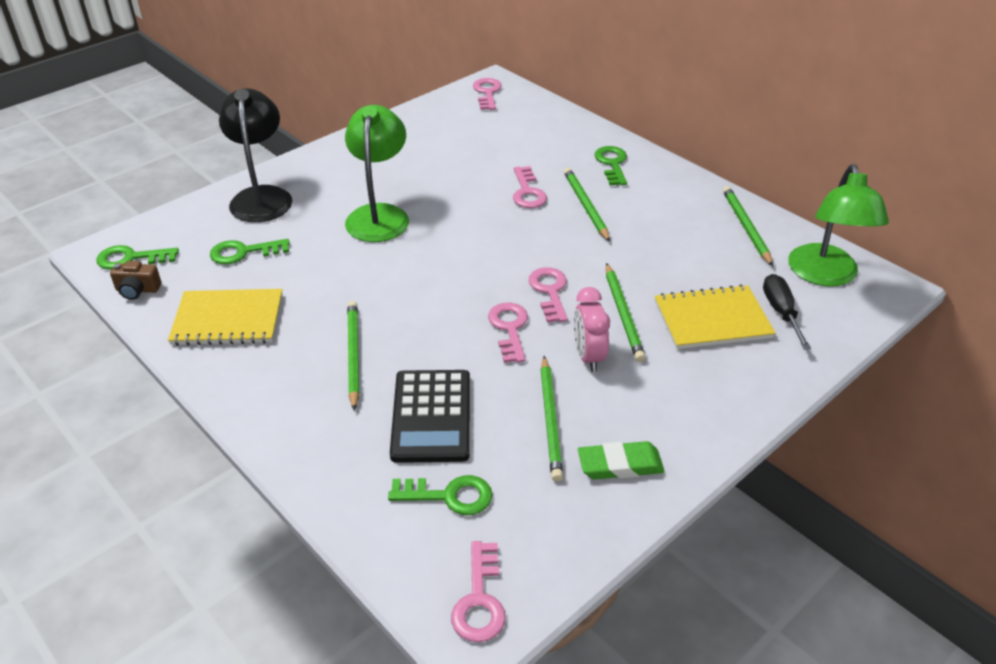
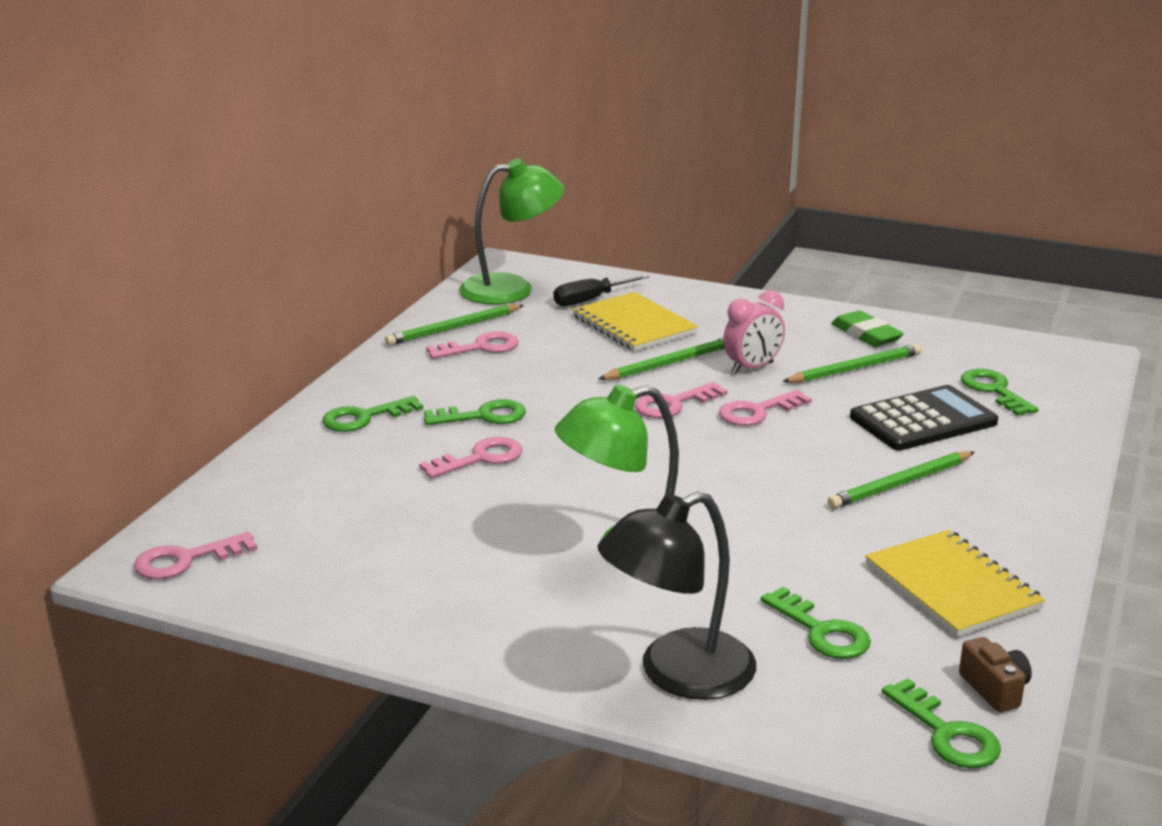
camera: 115 degrees left, 15 degrees down
(479, 600) = (1061, 358): pink key -> pink key (480, 347)
(585, 206) = (483, 416): green pencil -> green key

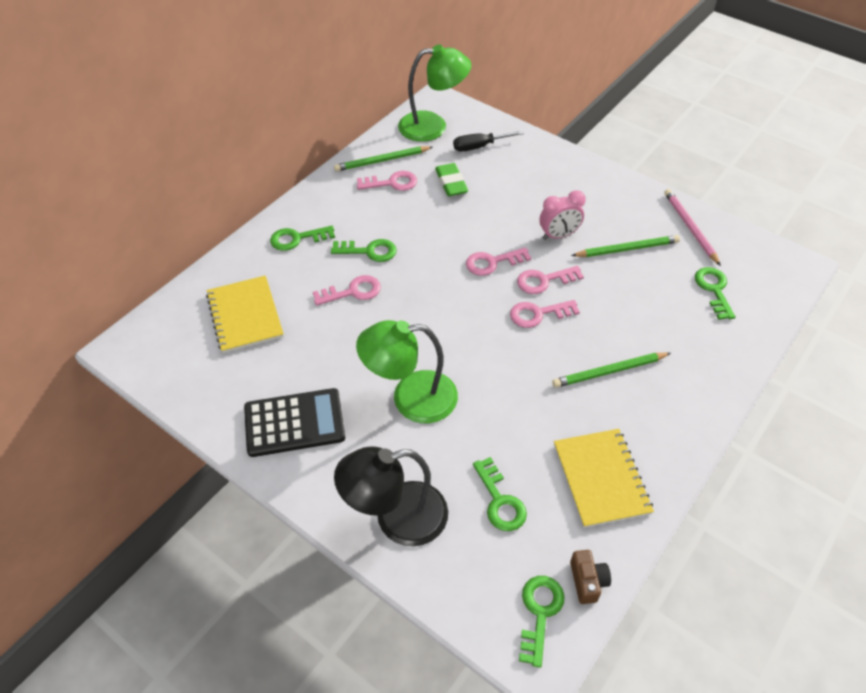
camera: 15 degrees right, 25 degrees up
(186, 560) = (152, 349): pink key -> pink key (538, 314)
(634, 325) = (498, 177): yellow notebook -> yellow notebook (245, 315)
(670, 363) = (506, 221): green pencil -> none
(866, 334) = (649, 214): green eraser -> green eraser (451, 183)
(923, 420) = (651, 310): black calculator -> black calculator (294, 423)
(927, 340) = (690, 228): none -> pink pencil
(946, 733) = (539, 613): green key -> green key turned 150 degrees counterclockwise

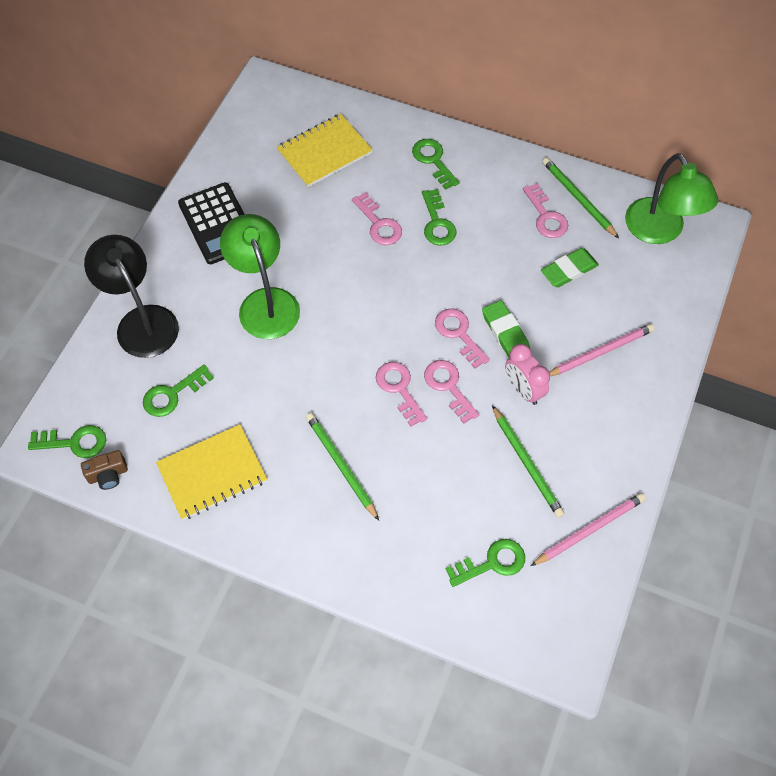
camera: 75 degrees right, 10 degrees up
(479, 147) = (643, 284): black screwdriver -> none
(499, 233) = (505, 332): none -> green eraser
(534, 184) = (600, 352): none -> pink pencil

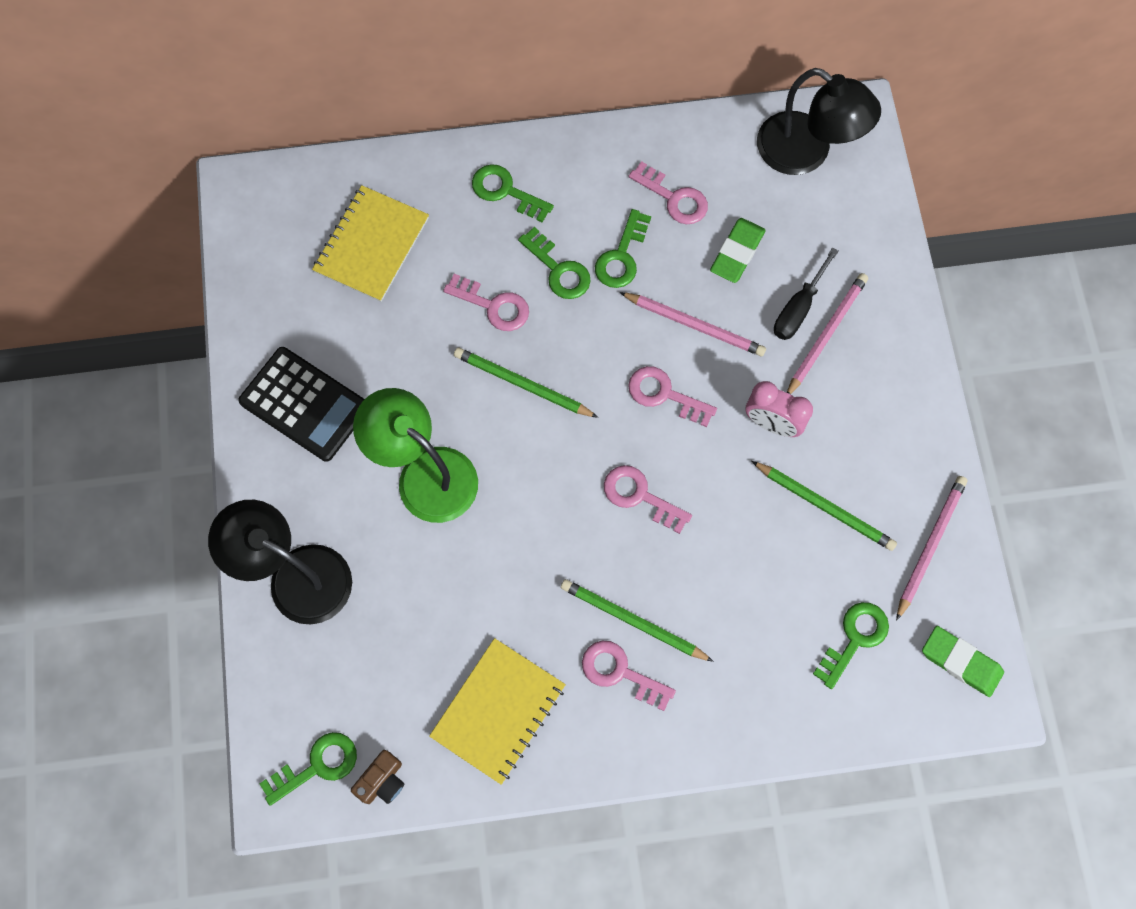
camera: 30 degrees left, 10 degrees up
(173, 394) = (392, 644): green key -> green key (621, 256)
(448, 387) = (691, 464): pink key -> pink key (620, 673)
(505, 332) = (713, 365): green eraser -> green eraser (961, 662)
(509, 301) = (694, 325): none -> pink pencil
(578, 199) = (696, 157): green pencil -> green pencil (522, 384)
(591, 326) = (798, 308): none -> black screwdriver
(660, 231) = (806, 153): green lamp -> black lamp

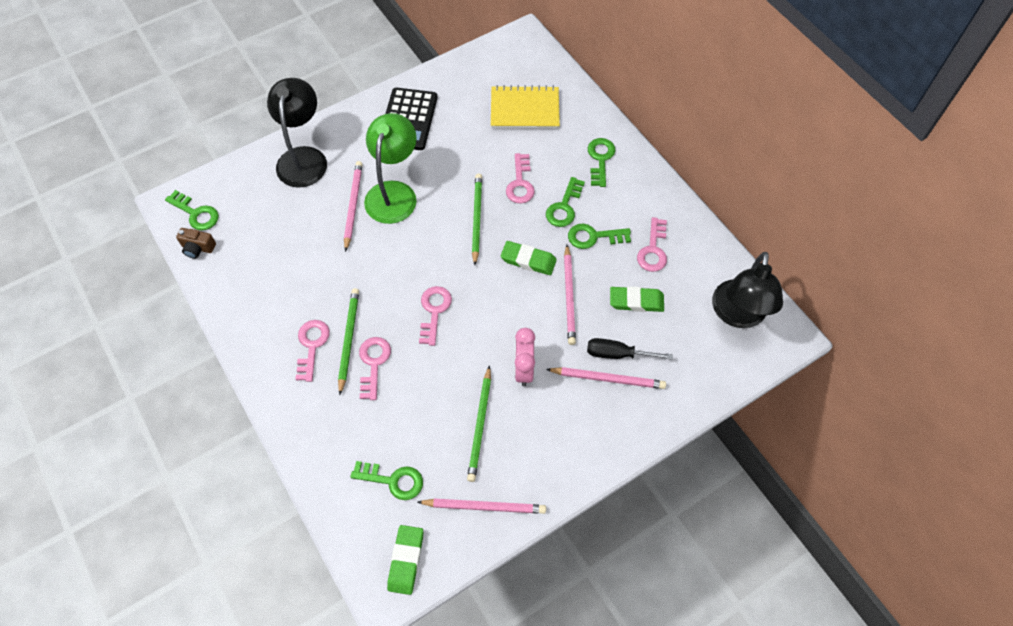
camera: 65 degrees right, 10 degrees down
(418, 537) = (353, 205): none -> pink pencil
(498, 711) = (261, 289): yellow notebook -> none
(618, 349) = (528, 260): none -> green eraser
(665, 395) = (511, 298): pink key -> pink key (373, 363)

